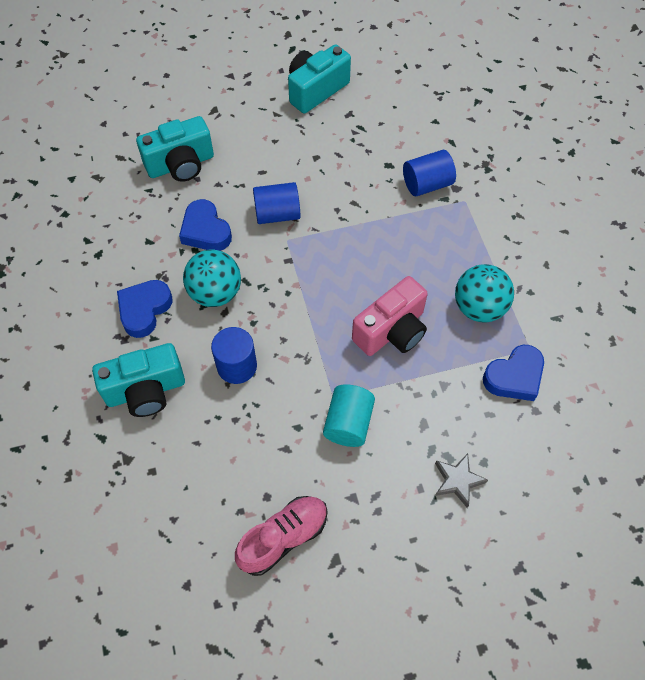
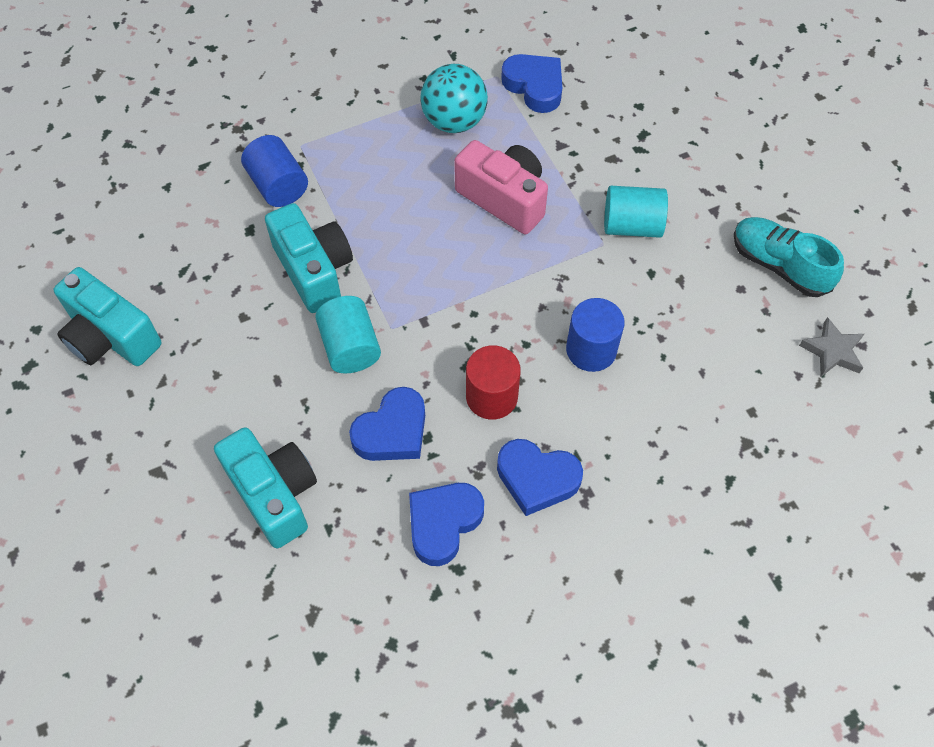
camera: 100 degrees left, 0 degrees up
(131, 250) = (443, 523): none -> blue heart
(146, 391) = (653, 445): turquoise camera -> turquoise camera (314, 270)
(215, 293) = (491, 396): turquoise ball -> red cylinder
(277, 214) = (350, 347): blue cylinder -> turquoise cylinder
(283, 537) = (779, 265): pink shoe -> turquoise shoe
(457, 481) = (666, 125): grey star -> grey star (832, 351)

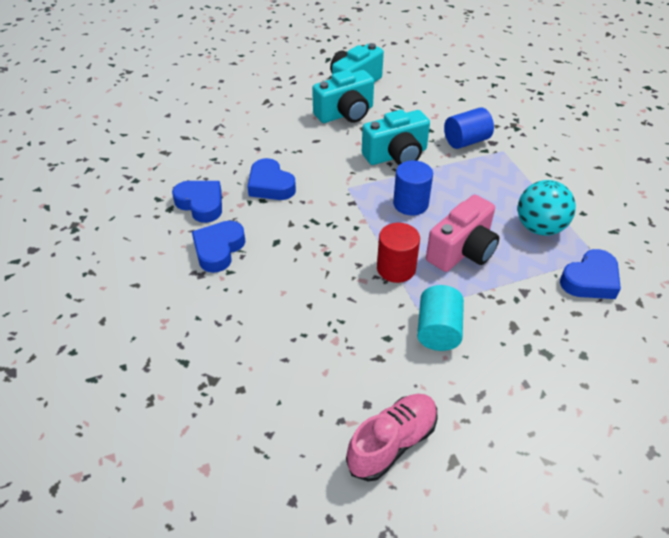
camera: 95 degrees right, 15 degrees down
(274, 494) = (241, 139): turquoise camera -> turquoise camera (345, 114)
(350, 347) = (335, 169): turquoise cylinder -> none
(491, 396) = (286, 232): red cylinder -> red cylinder (396, 268)
(591, 350) = (316, 289): blue cylinder -> blue cylinder (410, 204)
(779, 265) = (392, 443): turquoise shoe -> pink shoe
(832, 351) = (289, 470): grey star -> none

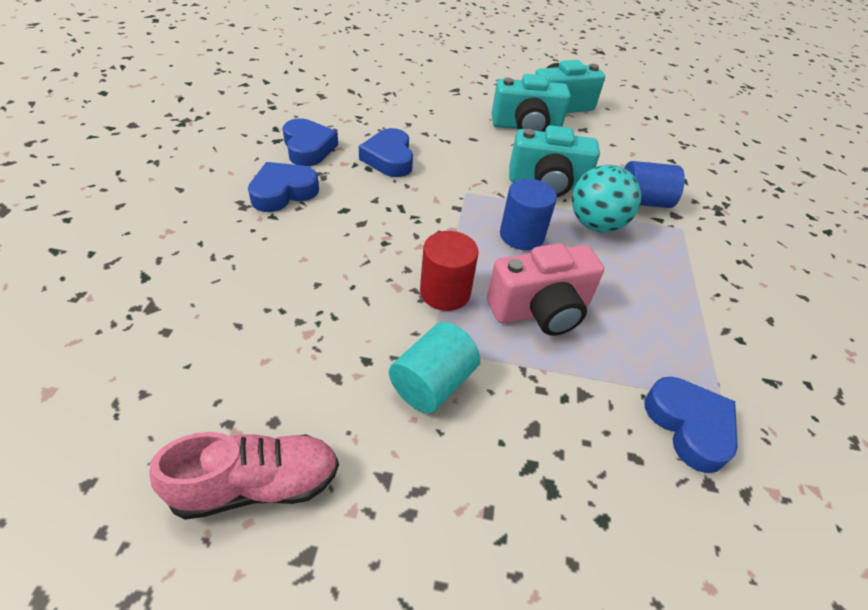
camera: 25 degrees right, 0 degrees up
(539, 227) = (664, 330): turquoise ball -> turquoise ball (595, 224)
(590, 280) = (689, 426): blue heart -> blue heart turned 105 degrees counterclockwise

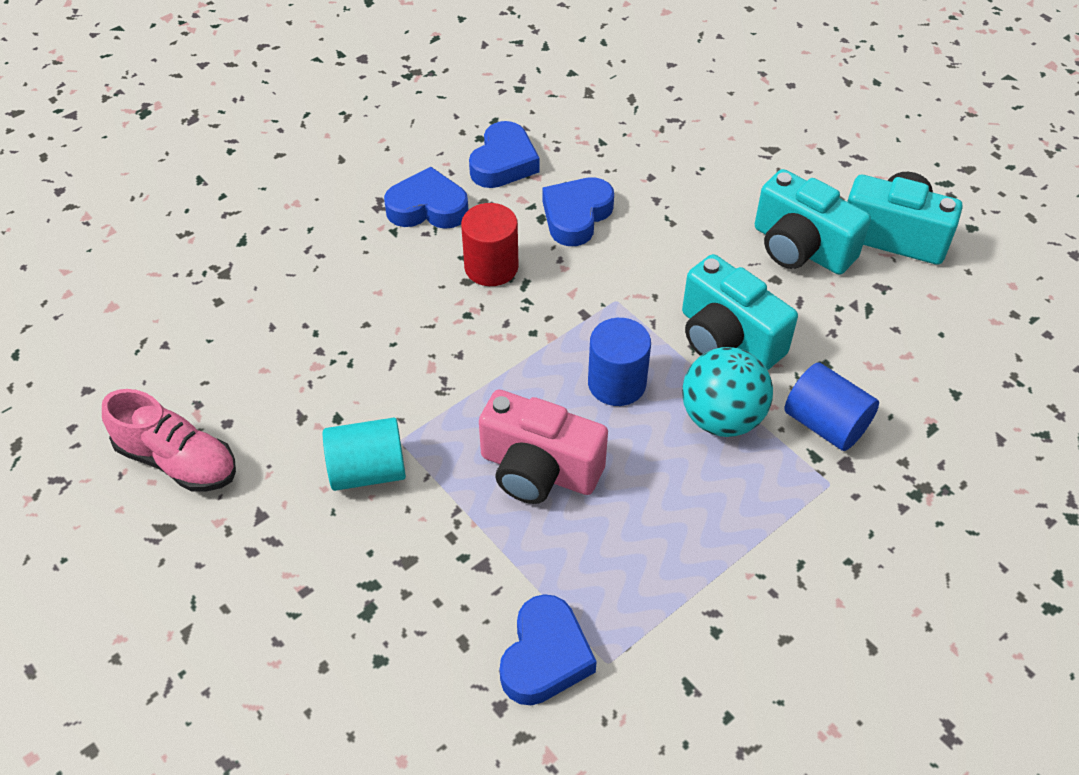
camera: 45 degrees right, 5 degrees up
(445, 292) = (468, 398): red cylinder -> red cylinder (491, 267)

